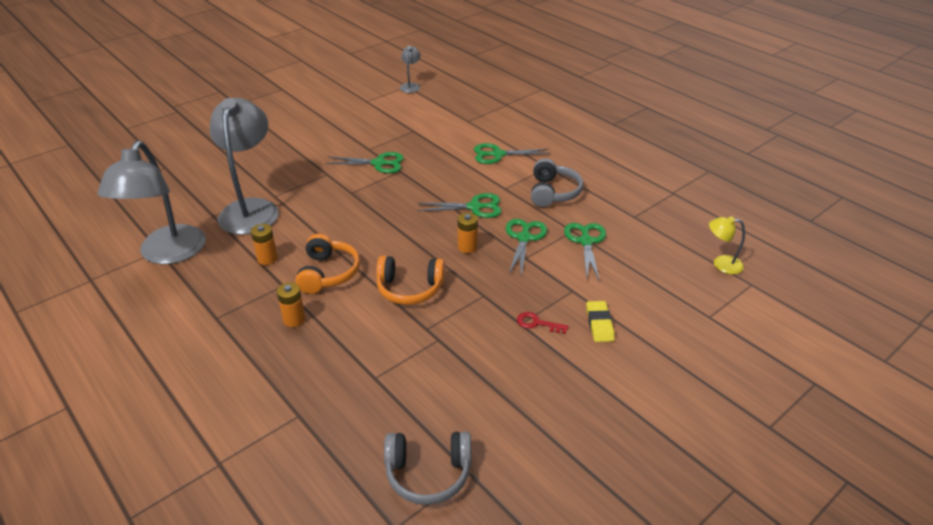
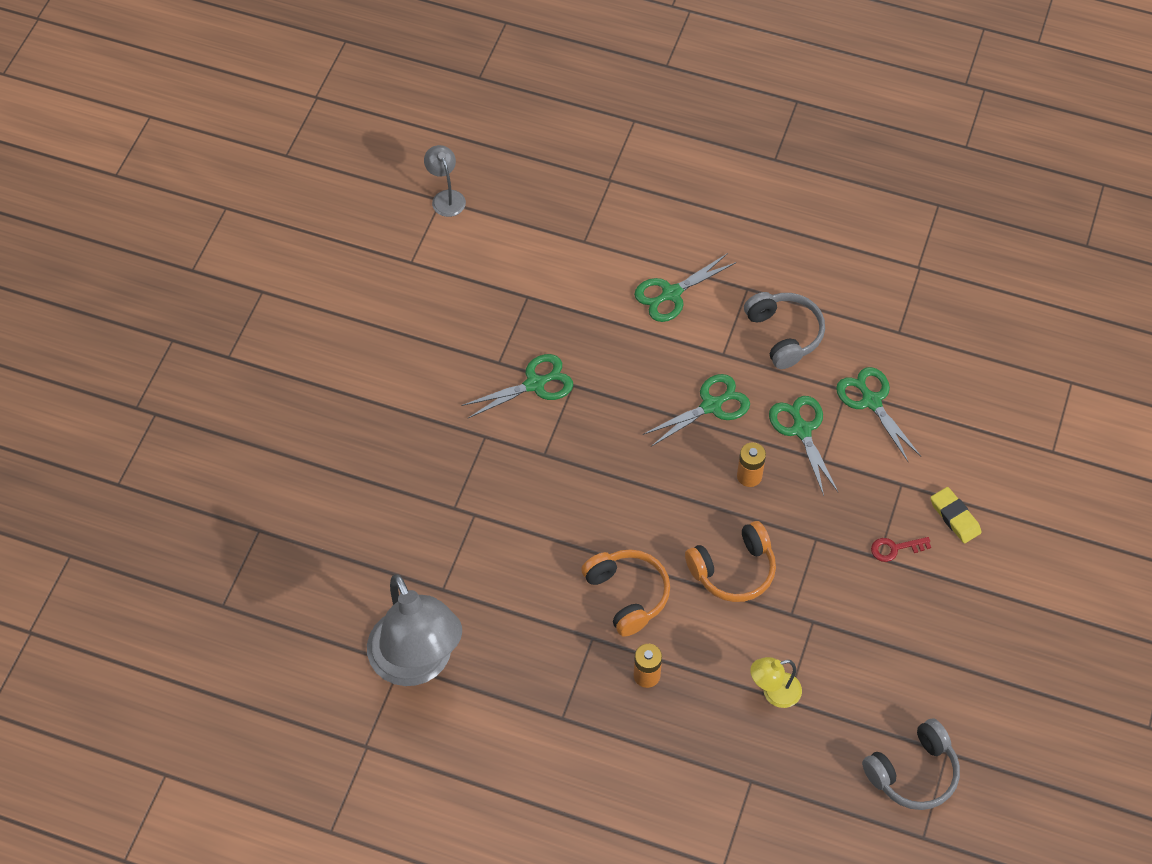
camera: 30 degrees left, 20 degrees up
(251, 209) = (446, 544): grey lamp -> none
(267, 258) = (540, 610): orange battery -> none
(721, 264) = (1028, 366): yellow lamp -> yellow lamp (774, 692)

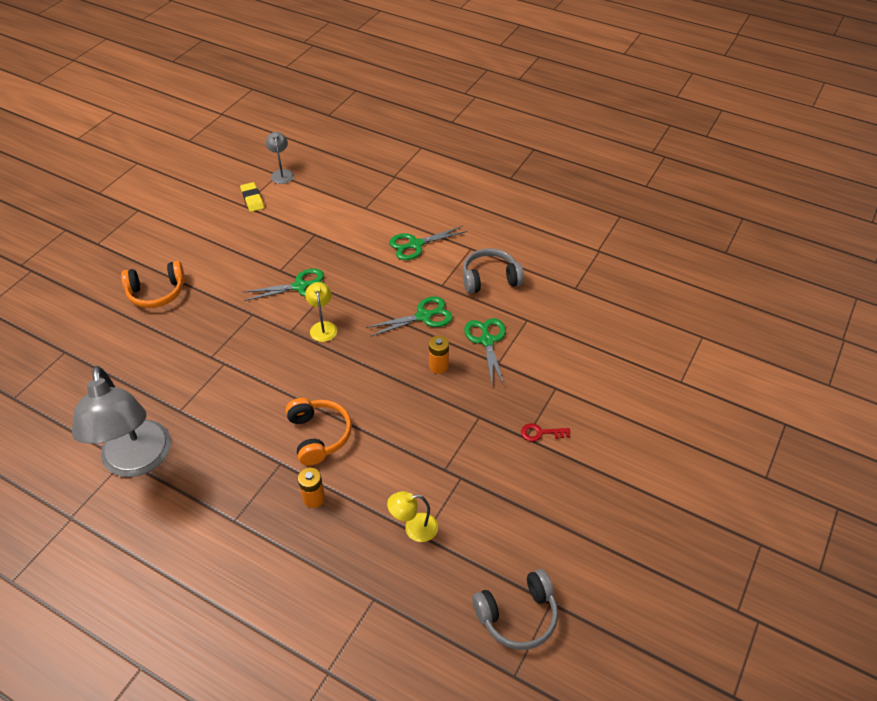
camera: 10 degrees right, 10 degrees down
(585, 442) = (323, 327): none -> yellow lamp
(733, 570) = (407, 430): orange headphones -> orange headphones (157, 292)
(784, 334) = (490, 279): grey headphones -> grey headphones turned 90 degrees counterclockwise
(871, 401) = (544, 329): green scissors -> none
(955, 517) = (594, 417): yellow eraser -> yellow eraser (252, 199)

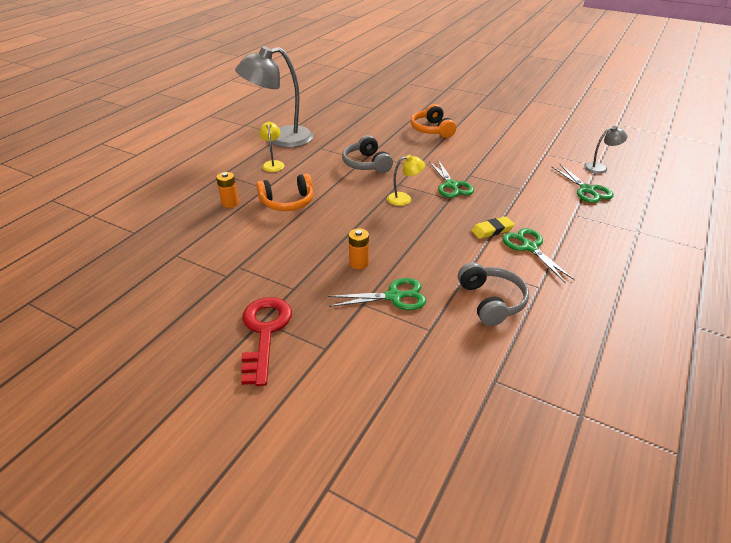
camera: 90 degrees right, 10 degrees down
(252, 199) = (555, 157): yellow eraser -> yellow eraser (492, 230)
(414, 528) = (185, 250): yellow lamp -> yellow lamp (273, 164)
(423, 316) = (424, 253): green scissors -> green scissors (587, 190)
(517, 616) = (76, 306): grey headphones -> grey headphones (366, 164)
(540, 433) = (265, 332): red key -> red key, size x2.16

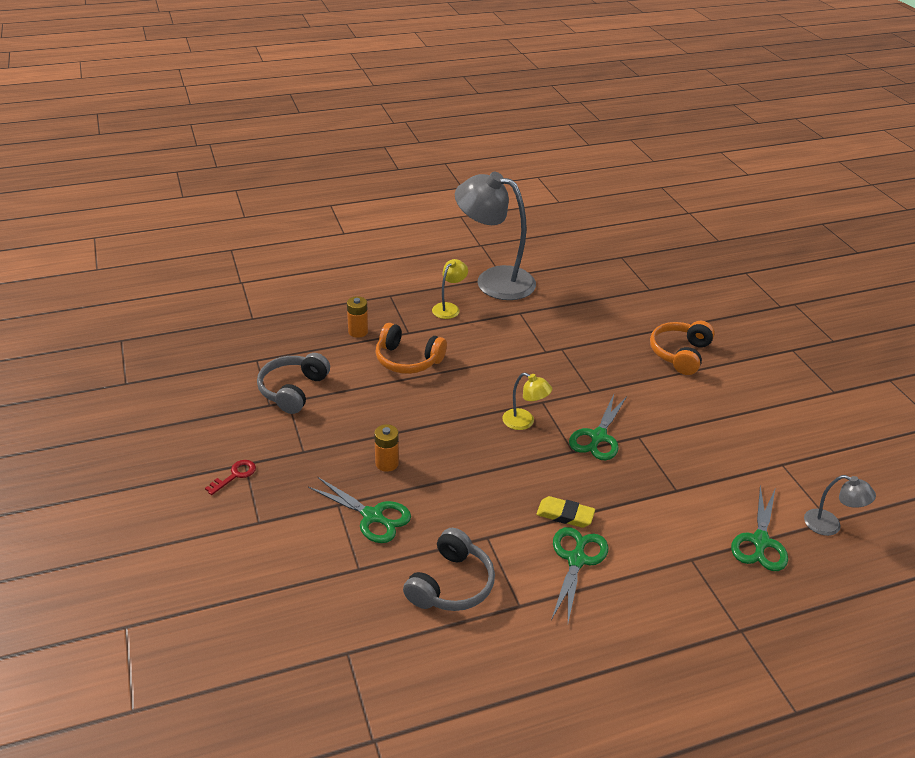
camera: 40 degrees right, 0 degrees up
(265, 332) = (235, 475): red key -> red key, size x0.46
(366, 164) = (541, 359): grey headphones -> grey headphones (293, 390)

